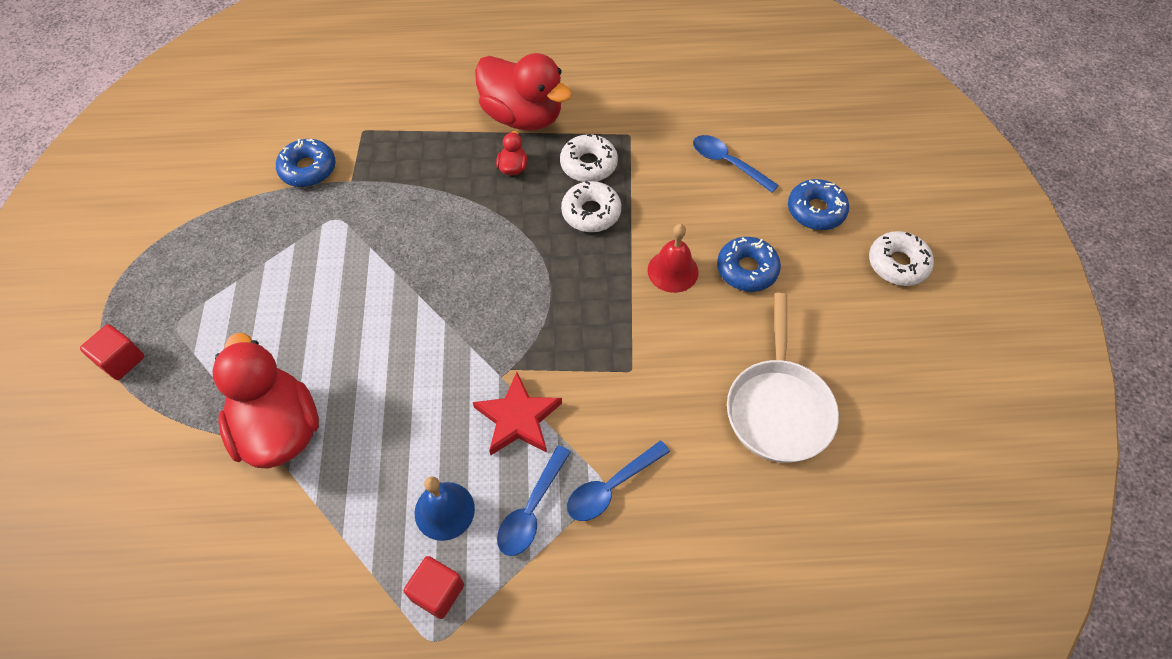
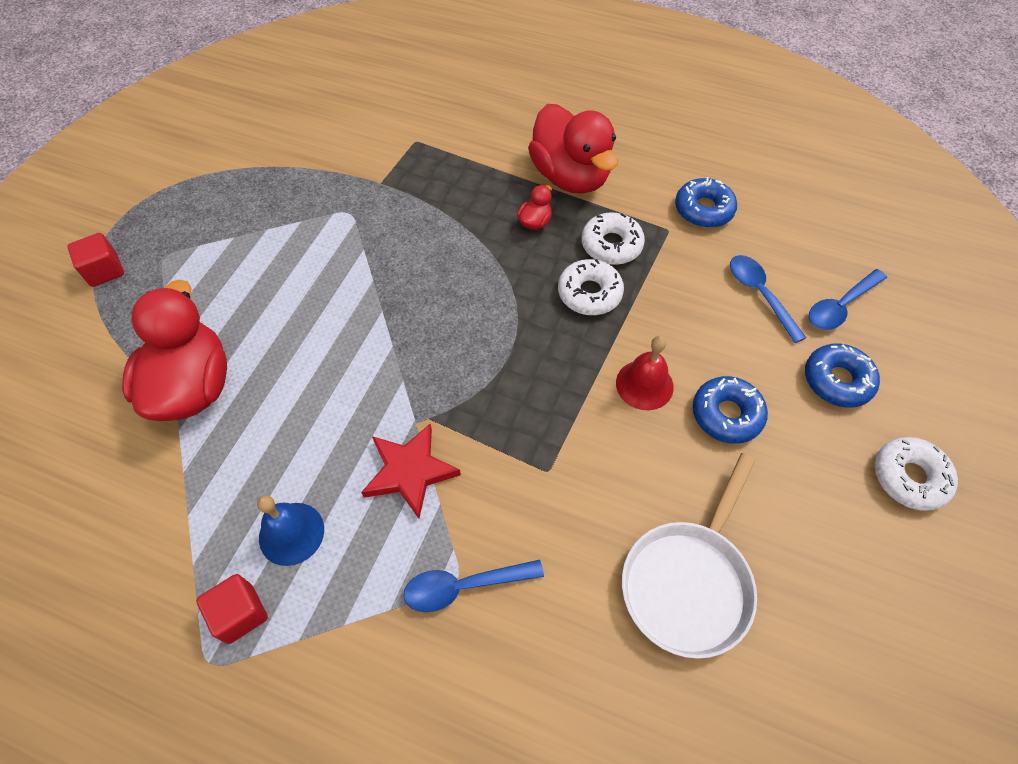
camera: 25 degrees right, 0 degrees up
(308, 169) = (349, 159): blue donut -> blue donut (703, 210)
(531, 509) = (373, 572): blue spoon -> blue spoon (840, 306)

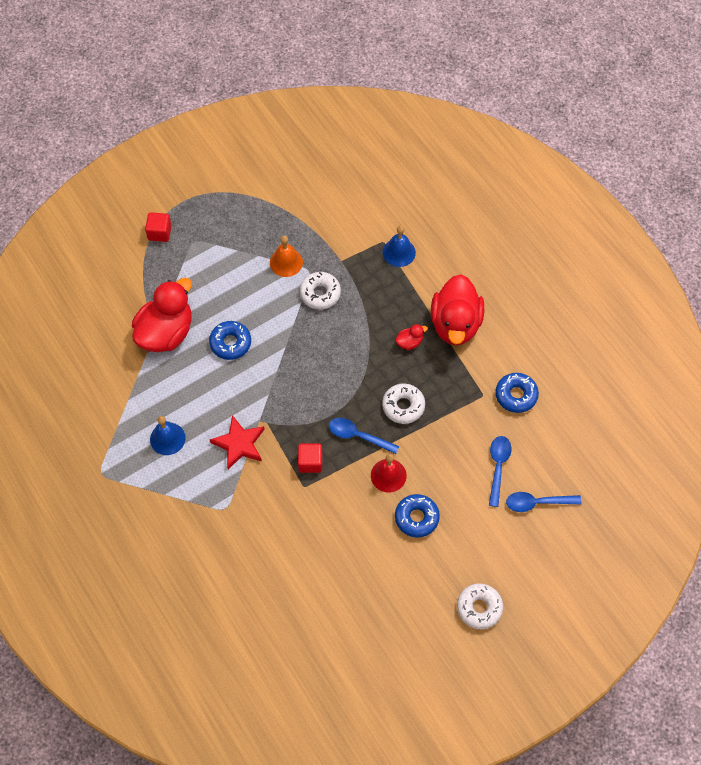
camera: 35 degrees right, 5 degrees up
(240, 614) = (125, 460): red cube -> red cube (310, 462)
(310, 218) = (286, 262): none -> orange bell
(443, 142) = (399, 252): none -> blue bell
(464, 586) = (226, 513): blue spoon -> blue spoon (358, 436)
(611, 245) = (441, 384): white donut -> white donut (320, 293)
(688, 582) = (327, 578): white pan -> none
(837, 380) = (492, 539): blue donut -> blue donut (230, 343)

